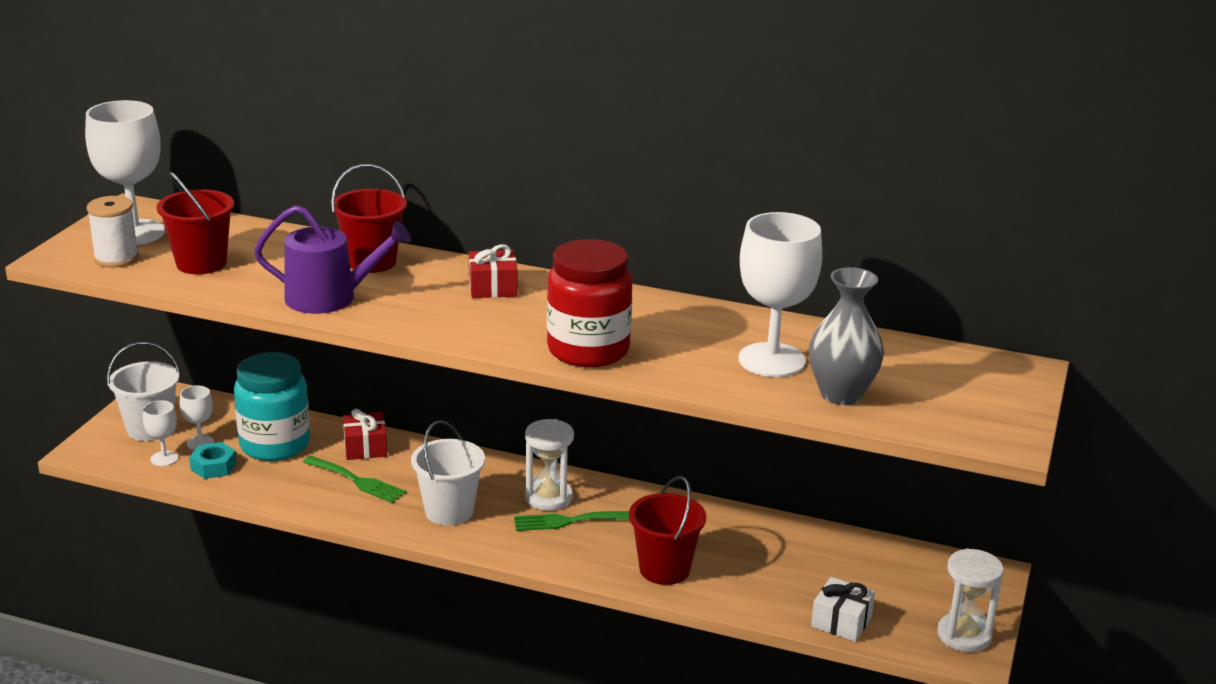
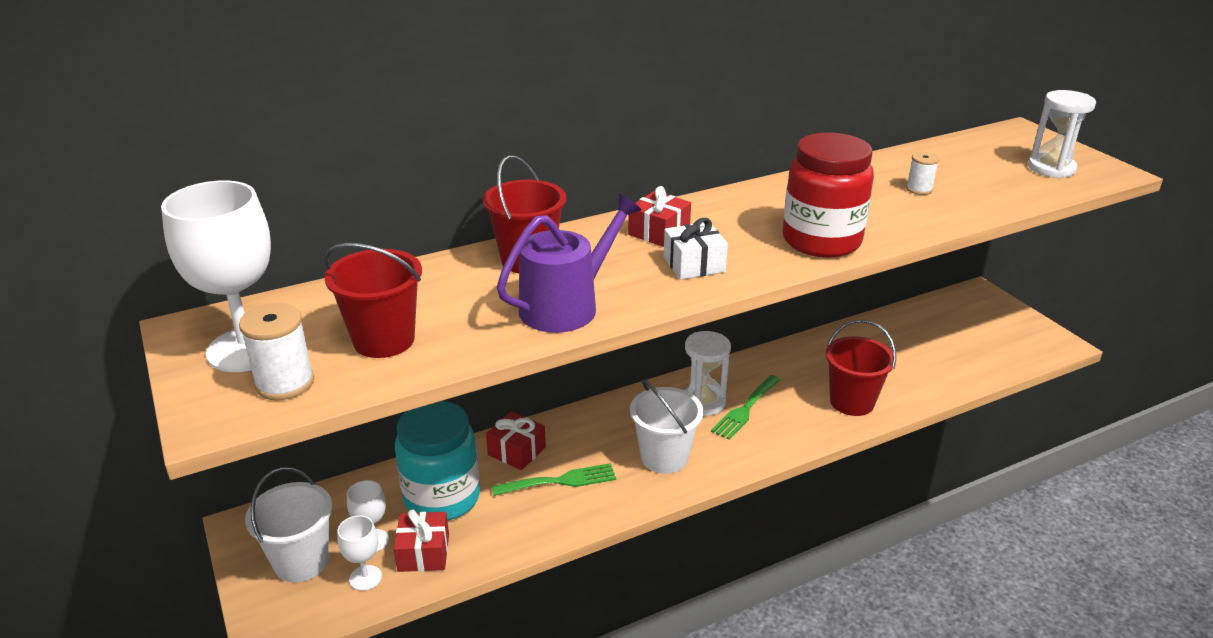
camera: 45 degrees left, 5 degrees up
(213, 466) = (423, 552): turquoise nut -> red gift
(771, 360) = (919, 189): white goblet -> white spool
(841, 394) = (996, 190): grey vase -> none
(841, 622) = (982, 368): white gift -> white gift (694, 264)
(964, 635) = (1036, 335): white hourglass -> white hourglass (1051, 168)

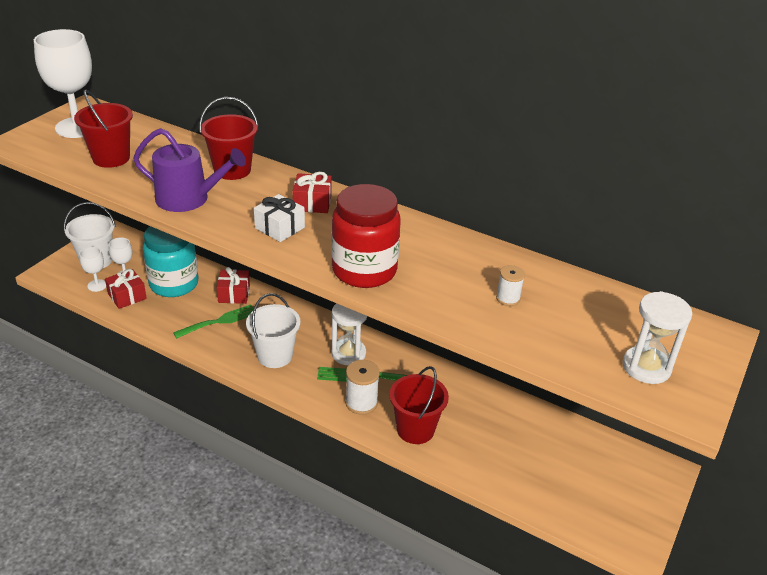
camera: 55 degrees right, 5 degrees up
(285, 383) = (54, 148): white spool -> white spool (361, 403)
(560, 481) = (219, 321): green fork -> green fork turned 75 degrees counterclockwise

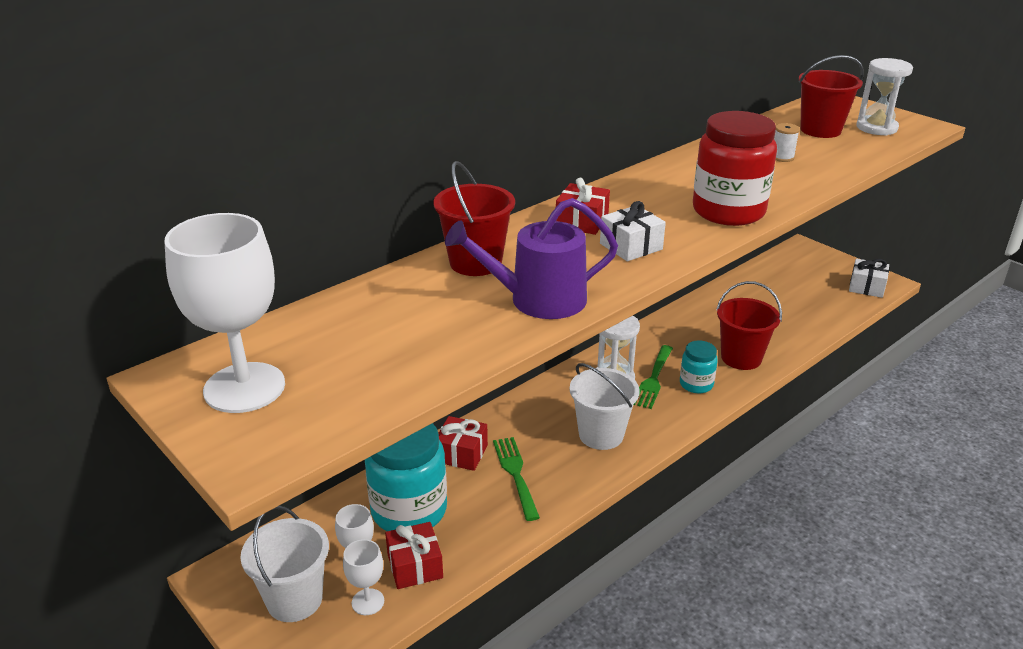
camera: 70 degrees left, 5 degrees down
(111, 158) = (381, 357): red bucket -> red bucket (820, 130)
(188, 199) = (538, 300): purple watering can -> purple watering can turned 135 degrees counterclockwise
(361, 403) = (696, 384): white spool -> turquoise jar
(611, 529) = (866, 287): none -> white gift

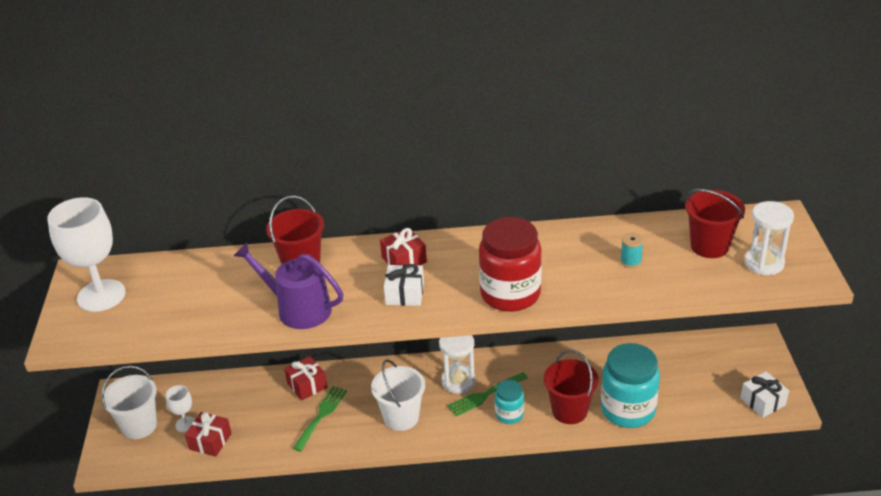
camera: 40 degrees right, 5 degrees up
(368, 602) = (169, 448): white goblet -> none
(409, 510) = (241, 406): turquoise jar -> turquoise jar (628, 410)
(782, 157) = (630, 261): white spool -> turquoise spool

